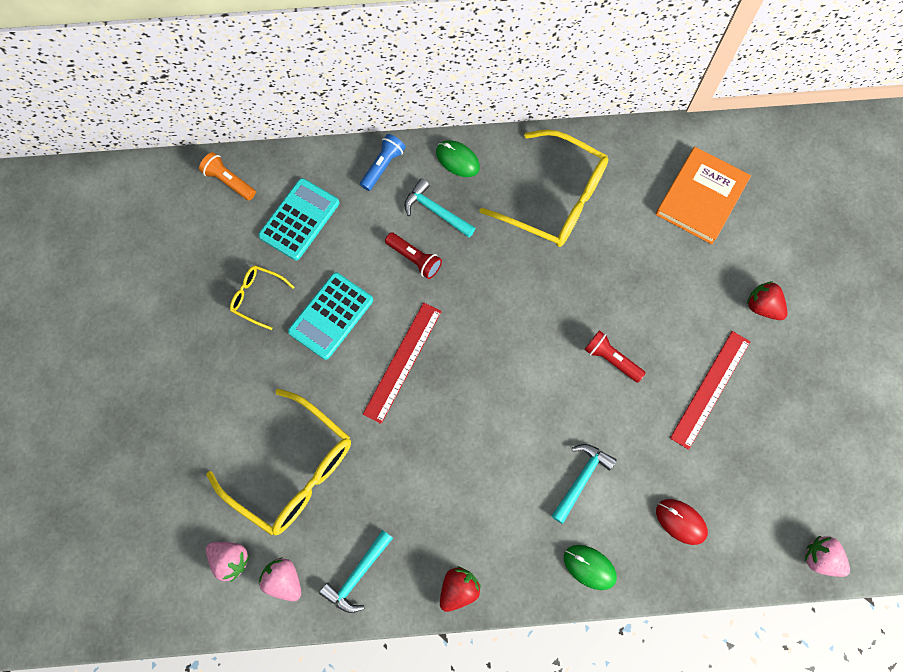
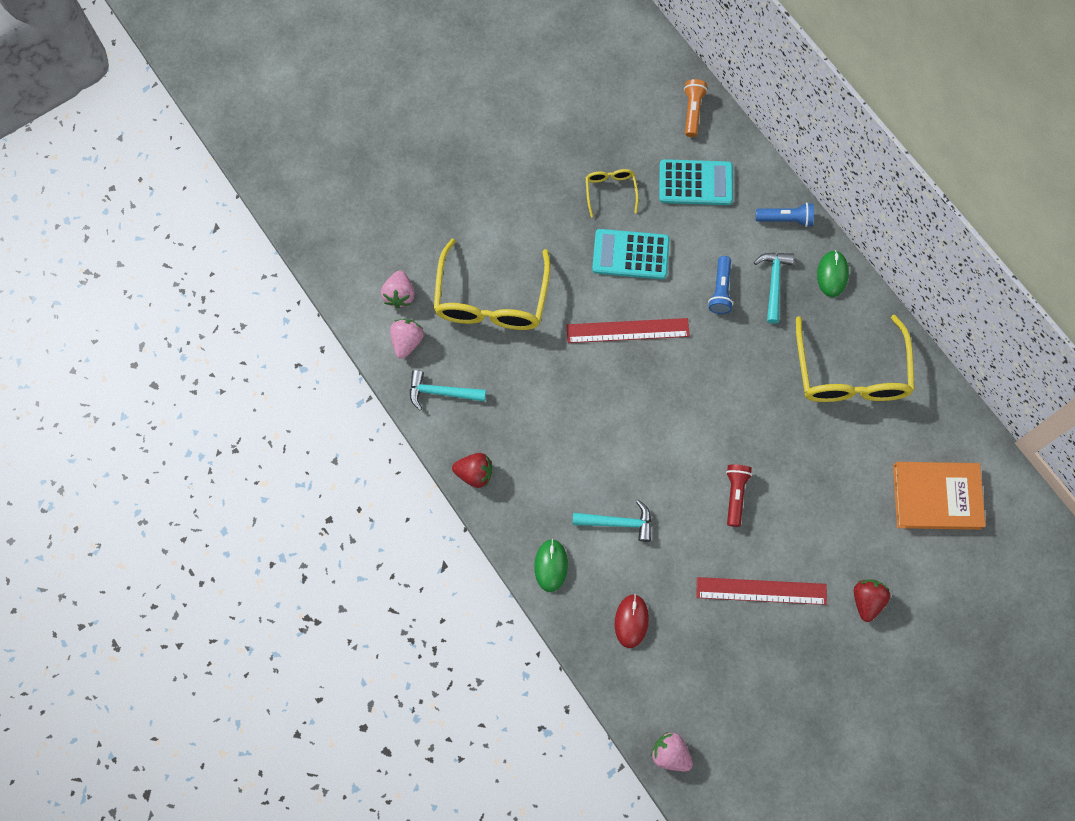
camera: 60 degrees right, 0 degrees up
(414, 259) = (720, 290): red flashlight -> blue flashlight
(820, 558) = (670, 753): pink strawberry -> pink strawberry turned 60 degrees counterclockwise

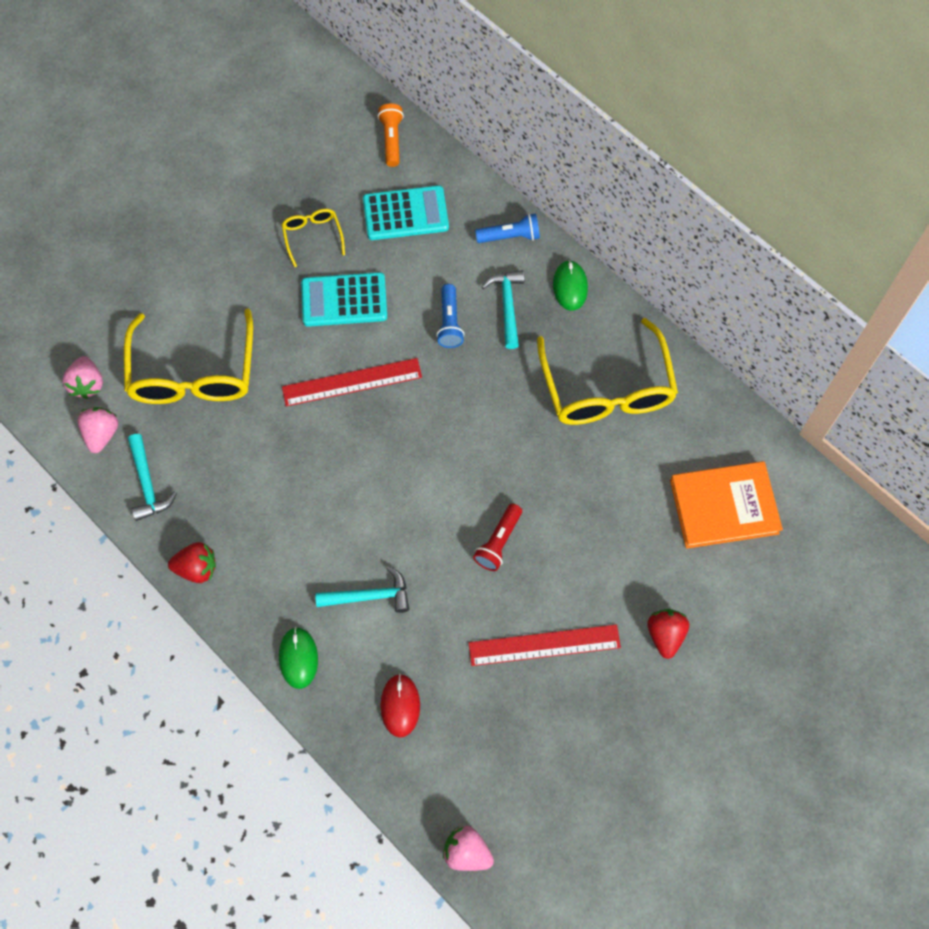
camera: 10 degrees left, 5 degrees down
(441, 392) = (148, 484): turquoise hammer -> turquoise hammer turned 105 degrees counterclockwise
(735, 495) = (498, 542): red flashlight -> red flashlight turned 150 degrees counterclockwise

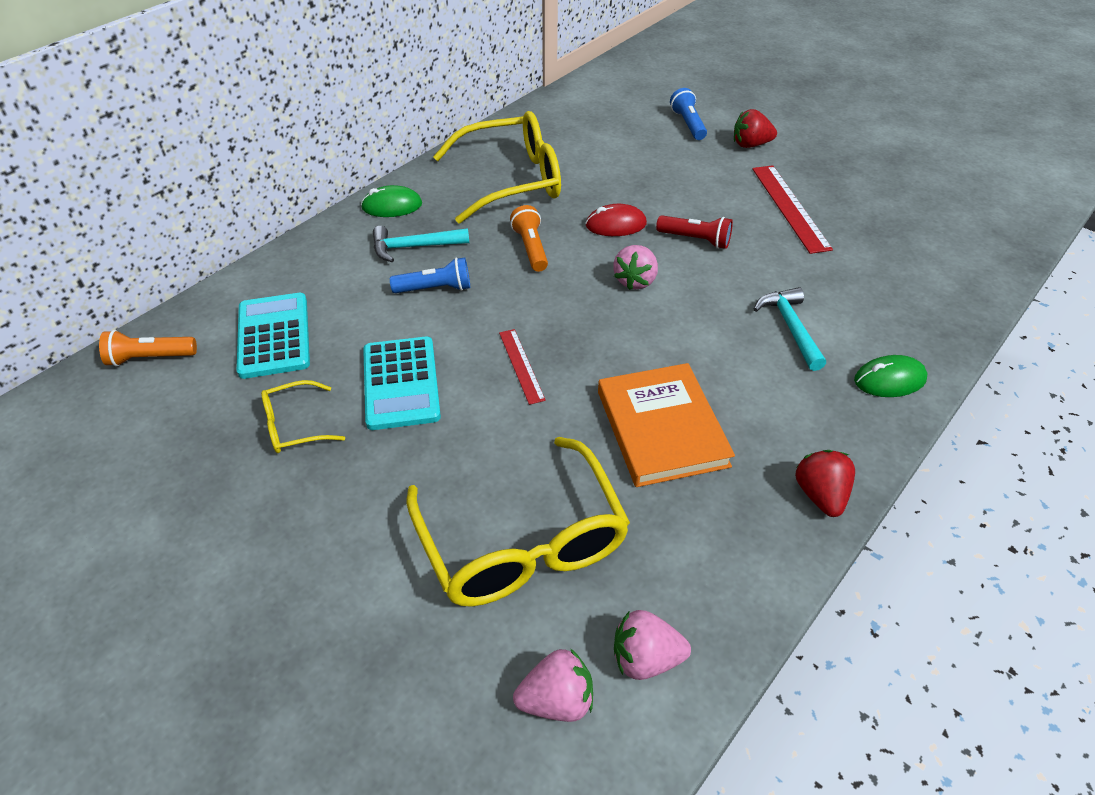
camera: 95 degrees left, 20 degrees down
(148, 484) = (715, 575): turquoise hammer -> none
(193, 373) = (522, 542): yellow glasses -> yellow glasses turned 75 degrees clockwise
(352, 382) = (521, 365): red ruler -> red ruler, size x0.59
(400, 705) = (899, 295): red mouse -> red mouse (615, 225)
(467, 852) = (1010, 243): pink strawberry -> pink strawberry (635, 281)
(498, 398) = (530, 248): none -> orange flashlight
(510, 236) = (321, 249): blue flashlight -> blue flashlight (688, 124)
(724, 506) = (621, 118): orange book -> orange book (661, 428)

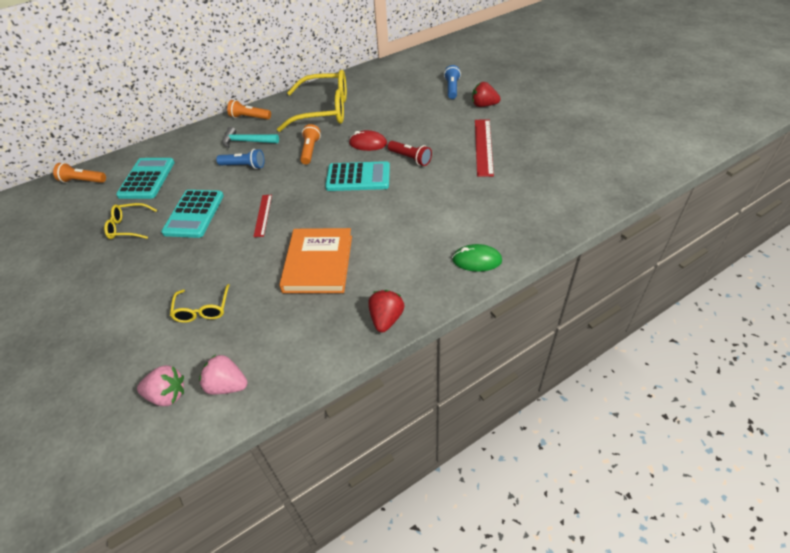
camera: 20 degrees right, 0 degrees up
(392, 206) = (249, 117): green mouse -> orange flashlight
(522, 542) = (202, 310): yellow glasses -> yellow glasses, size x0.47
(635, 281) = (358, 177): pink strawberry -> turquoise calculator
(790, 327) = (434, 219): turquoise hammer -> none

